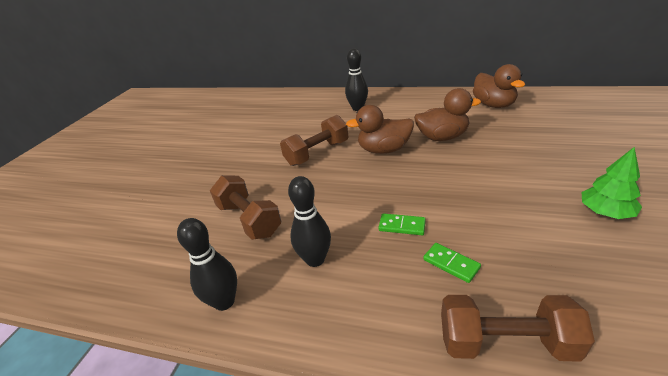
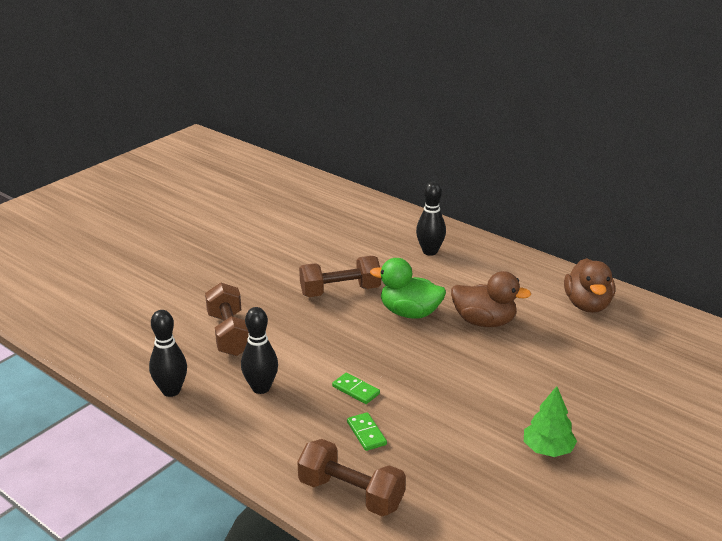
camera: 20 degrees right, 5 degrees down
(384, 150) = (410, 313): brown duck -> green duck

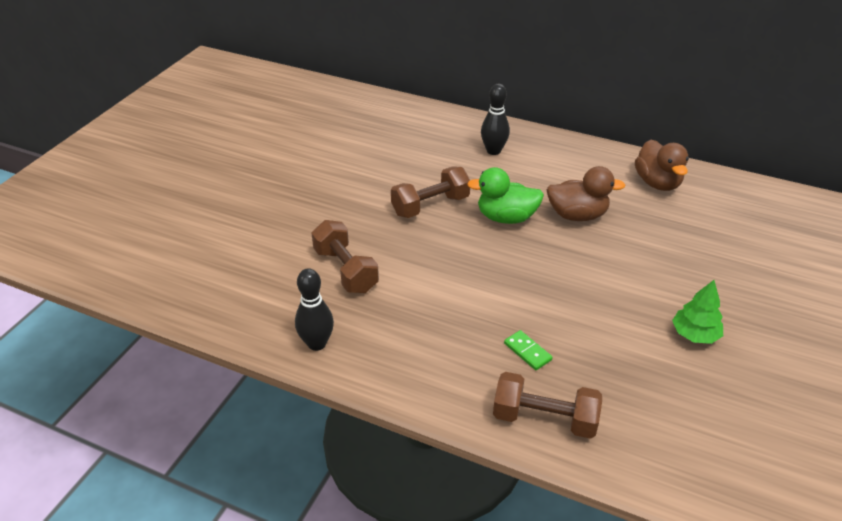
camera: 15 degrees left, 10 degrees up
(261, 388) = (404, 323): black bowling pin -> none
(356, 390) = (495, 308): green domino -> none

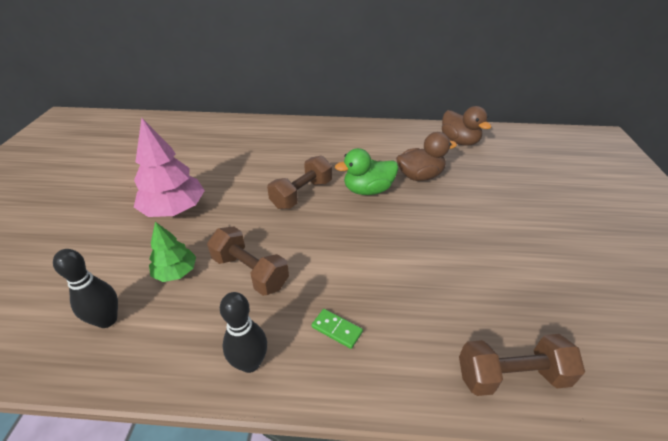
camera: 20 degrees left, 0 degrees up
(294, 193) = (174, 209): none -> pink tree
(493, 151) = (330, 142): black bowling pin -> black bowling pin (107, 320)
(527, 351) = (454, 307): green domino -> green domino (337, 329)
(695, 334) = (567, 250): green tree -> green tree (176, 272)

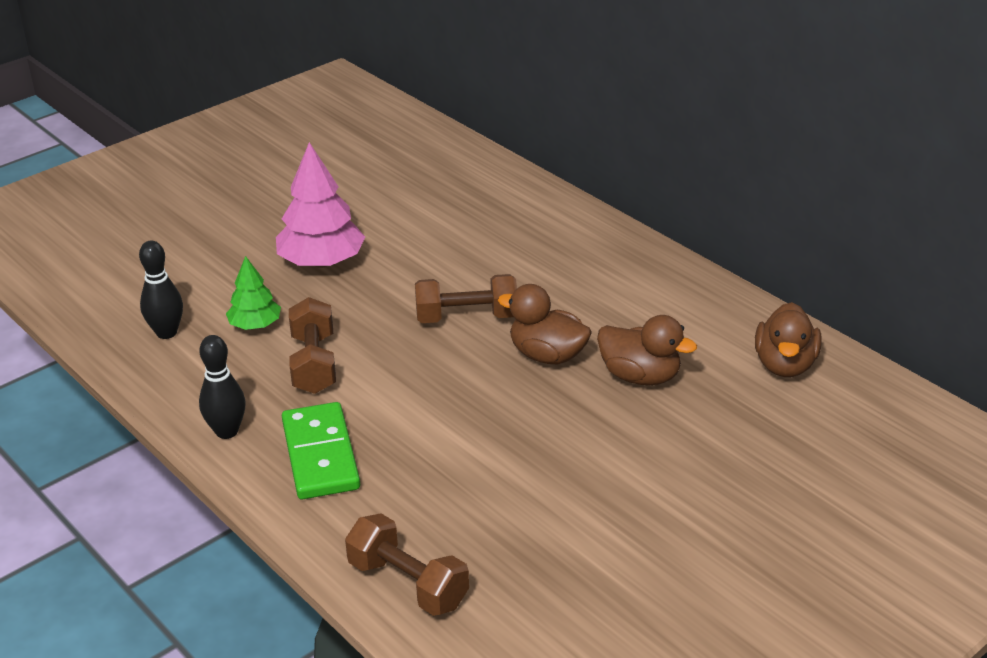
camera: 45 degrees right, 5 degrees down
(337, 329) = (321, 455): green domino -> green domino, size x2.18
(368, 190) = (547, 355): green duck -> brown duck

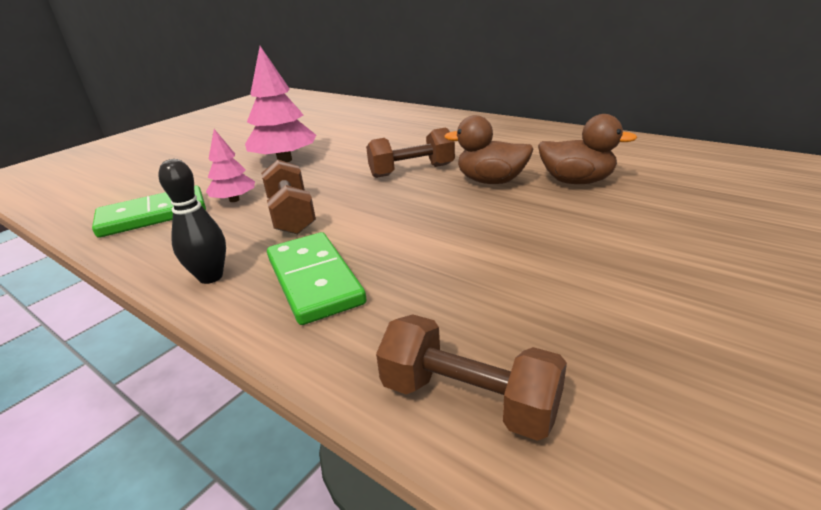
camera: 10 degrees left, 5 degrees down
(166, 332) = (153, 215): black bowling pin -> green domino
(255, 325) = (234, 200): green tree -> pink tree
(785, 365) = (681, 159): brown duck -> none

